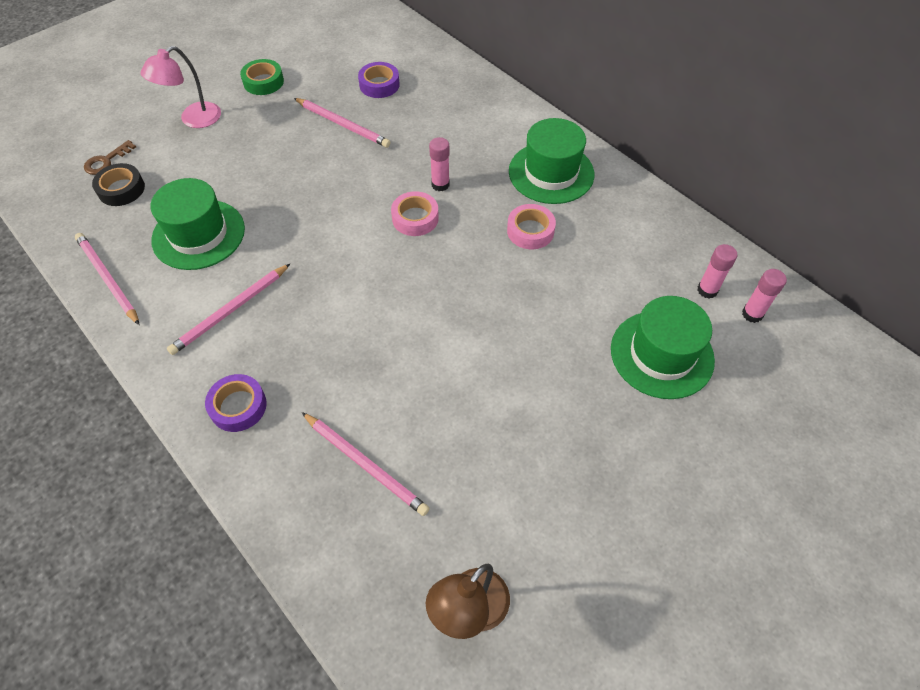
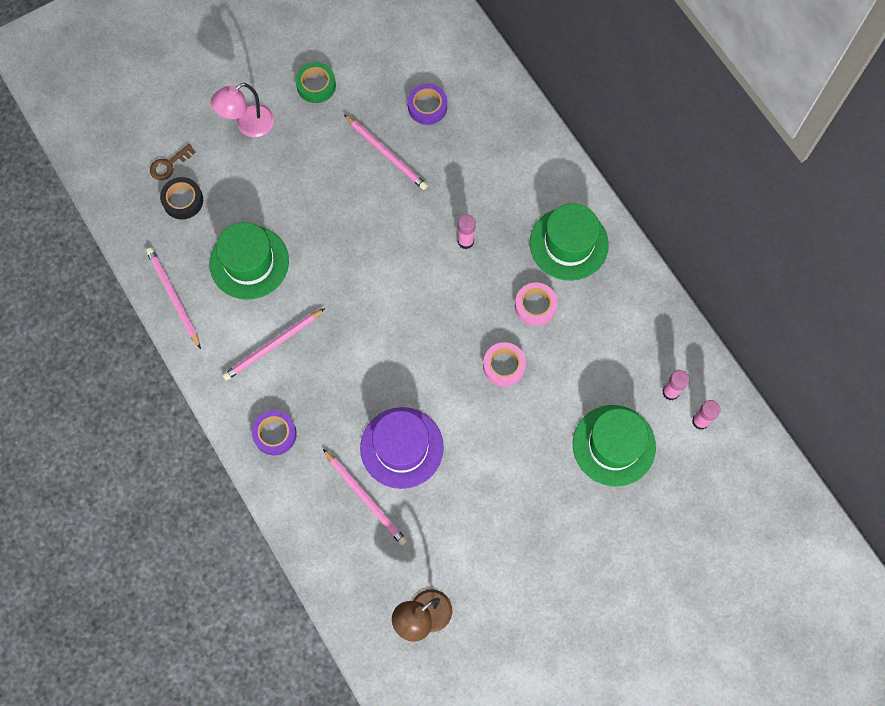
camera: 10 degrees right, 15 degrees up
(403, 397) = (401, 447): none -> purple hat
(415, 218) = (437, 275): pink tape -> pink tape (504, 366)

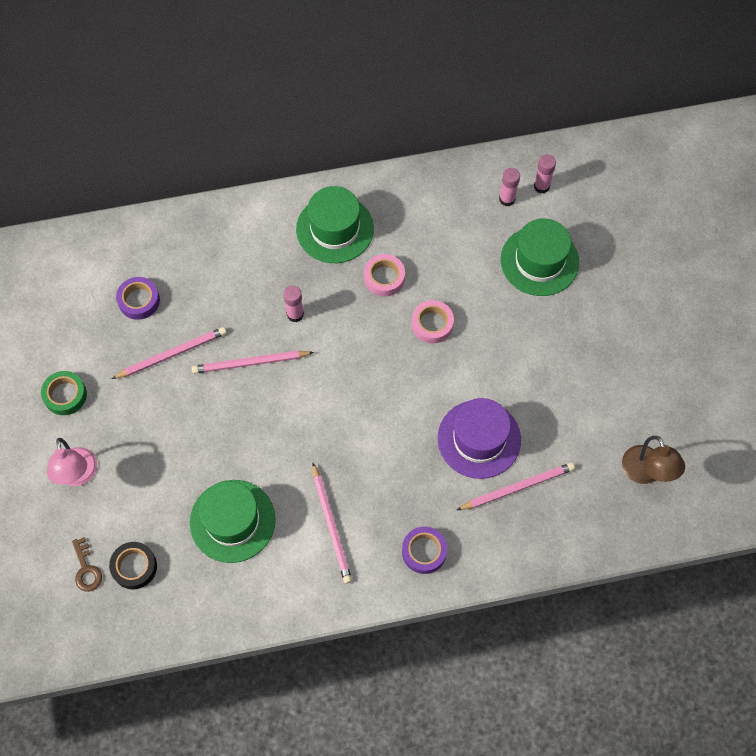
camera: 70 degrees left, 5 degrees down
(174, 297) = (239, 608): pink pencil -> pink pencil (251, 363)

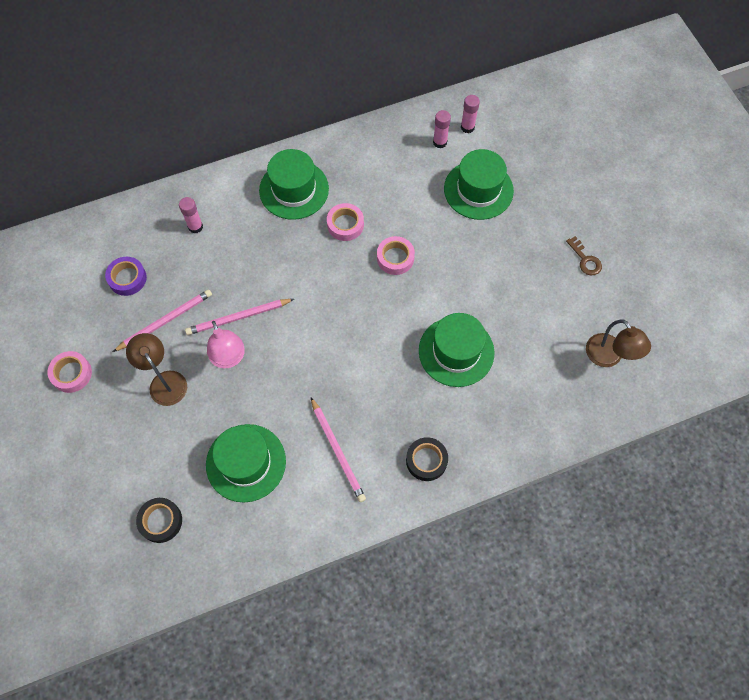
camera: 10 degrees left, 0 degrees up
(65, 395) = (71, 374): green tape -> pink tape
(78, 475) = (95, 445): pink lamp -> pink lamp (229, 358)
(86, 569) = (115, 531): brown key -> brown key (585, 260)
(161, 419) = (164, 381): none -> brown lamp
(295, 314) = (271, 268): pink glue stick -> pink glue stick (195, 227)
(424, 551) = (426, 460): purple tape -> black tape
(479, 439) = (456, 351): purple hat -> green hat
(517, 487) = (498, 389): pink pencil -> none

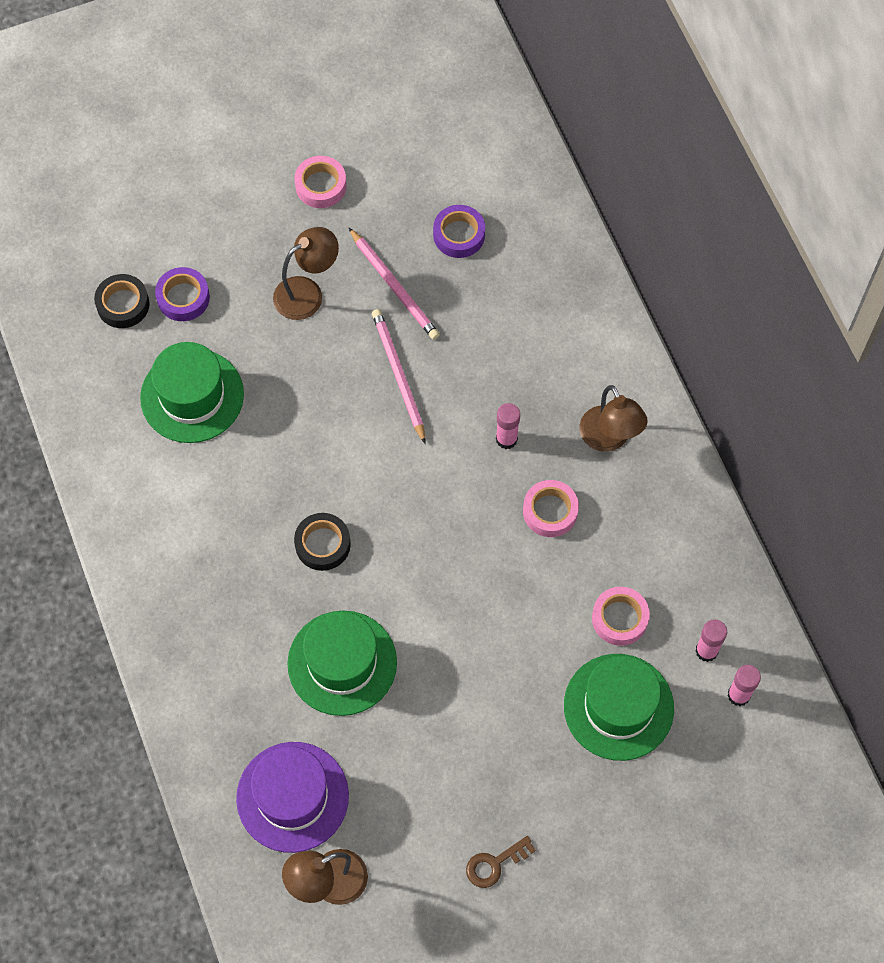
camera: 90 degrees right, 0 degrees up
(159, 473) = (183, 298): none -> purple tape
(195, 227) = (542, 312): pink glue stick -> pink glue stick (506, 439)
(229, 358) = (338, 368): pink lamp -> none
(294, 189) = (609, 439): green hat -> brown lamp
(337, 450) = (202, 506): pink pencil -> none
(395, 258) = (494, 581): pink tape -> pink tape (619, 618)
(426, 460) = (183, 618): black tape -> black tape (322, 544)
(552, 381) = (292, 797): none -> purple hat

